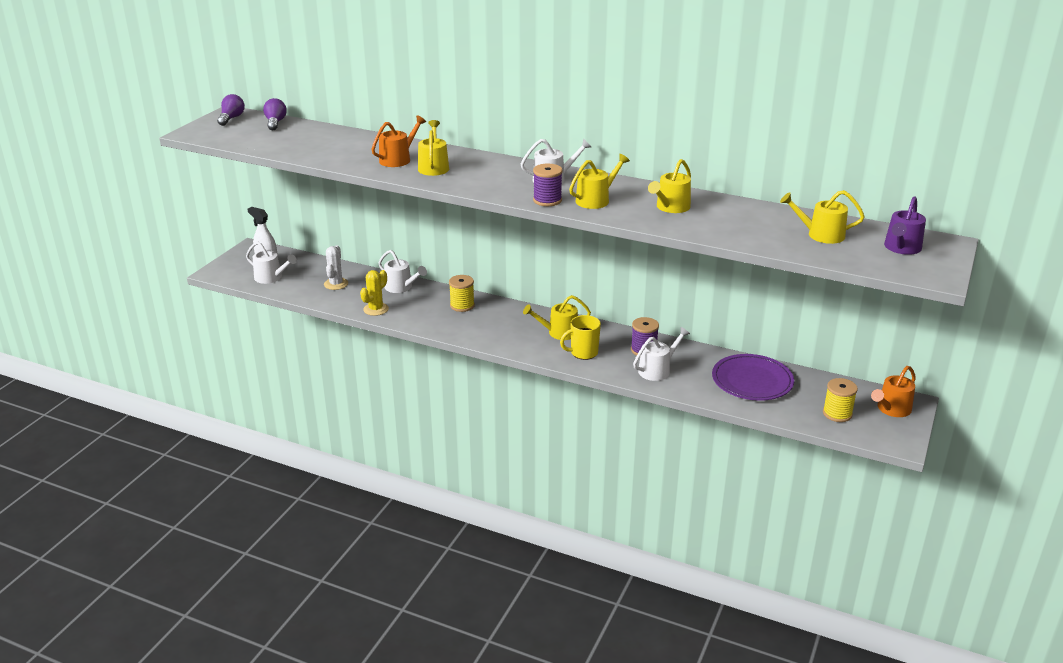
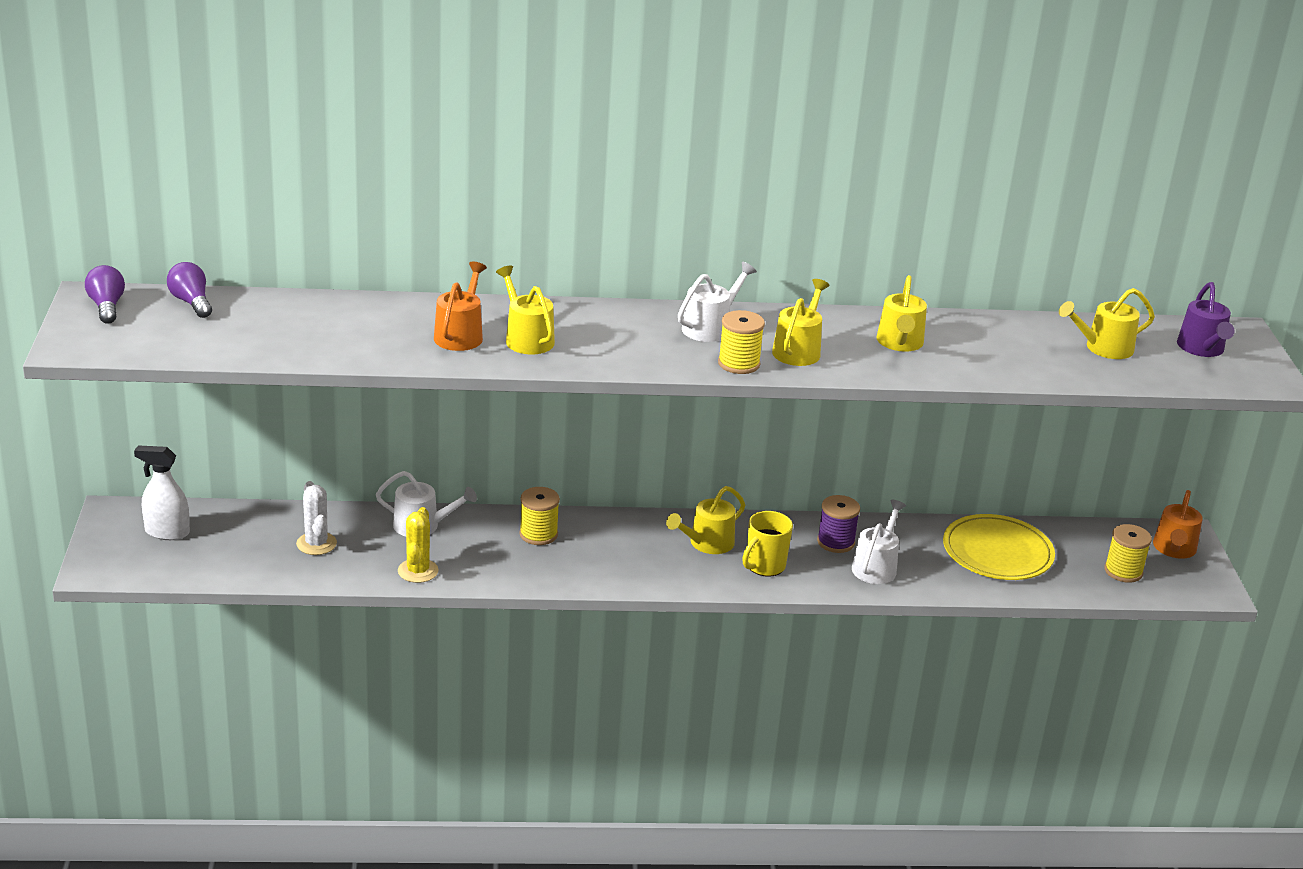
camera: 30 degrees left, 0 degrees up
(271, 277) = (200, 557): white watering can -> none
(547, 200) = (739, 364): purple spool -> yellow spool
(752, 381) = (997, 552): purple plate -> yellow plate

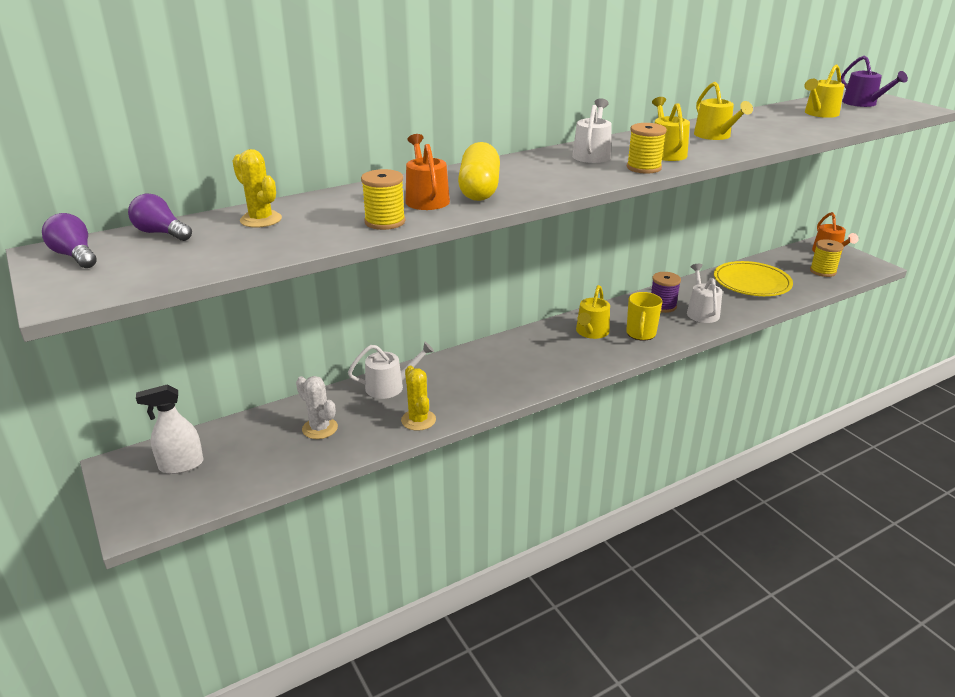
camera: 25 degrees left, 0 degrees up
(286, 313) = (261, 220): none -> yellow cactus
(526, 338) = (479, 189): yellow watering can -> yellow capsule
(538, 534) = (478, 364): yellow spool -> yellow spool (385, 222)

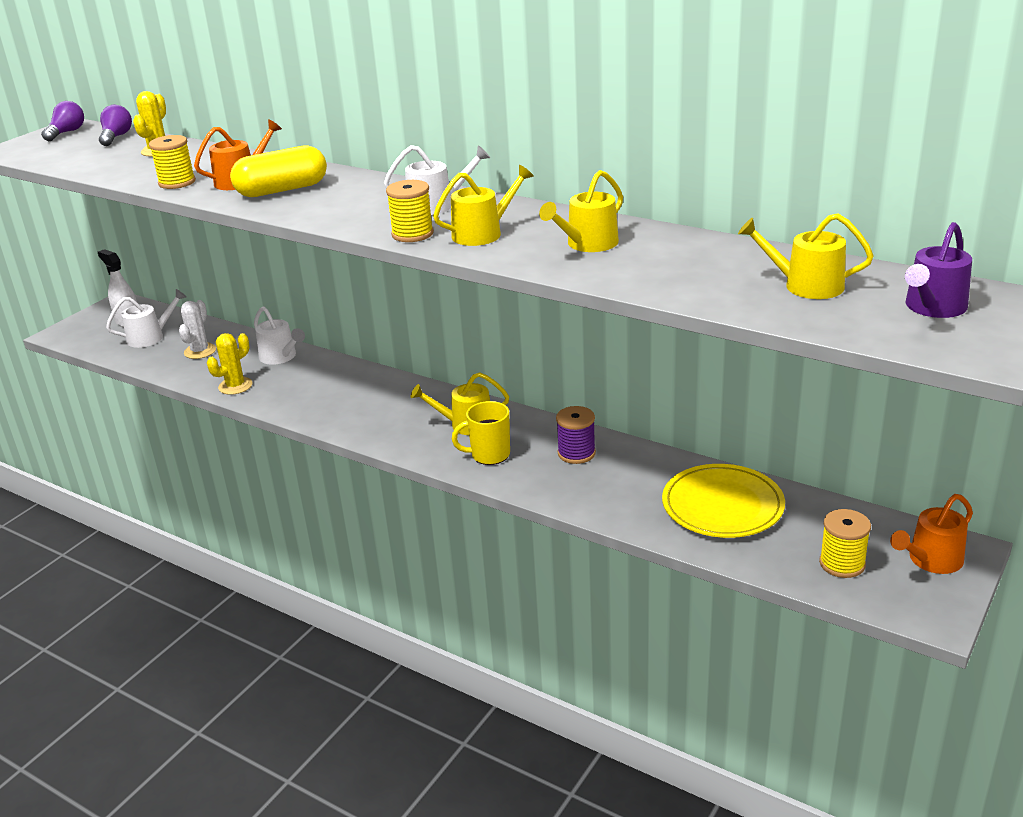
camera: 65 degrees right, 0 degrees up
(701, 312) = (586, 484): white watering can -> white watering can (150, 337)

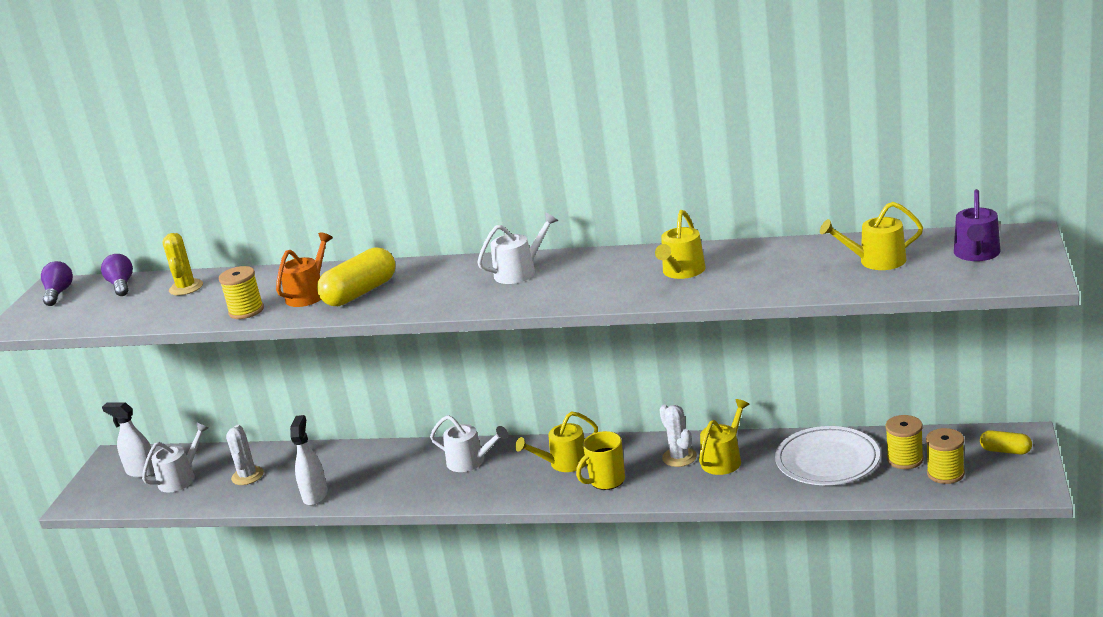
camera: 20 degrees left, 5 degrees down
(235, 386) = (315, 495): yellow cactus -> white spray bottle
(280, 357) = (336, 458): white watering can -> white watering can (470, 461)
(412, 234) = (526, 300): yellow spool -> yellow spool (905, 459)
(482, 233) = (586, 285): yellow watering can -> yellow watering can (724, 460)
(576, 453) = (679, 457): purple spool -> white cactus
(722, 506) = (827, 460): yellow plate -> white plate
(931, 560) = (1005, 451): orange watering can -> yellow capsule

